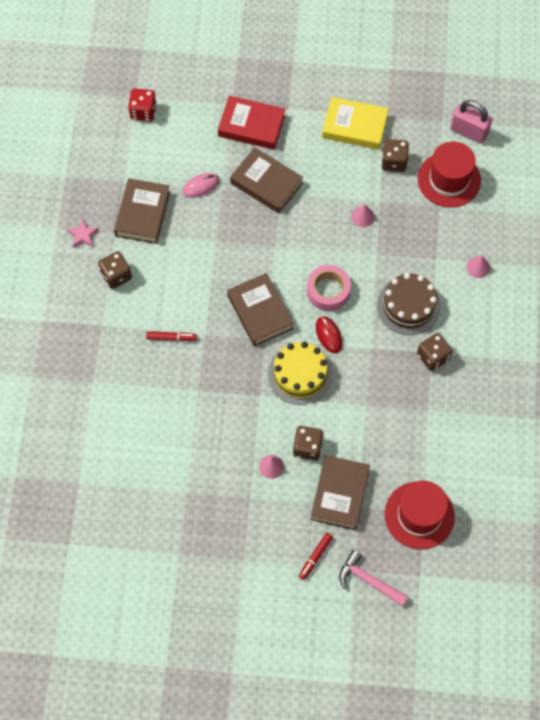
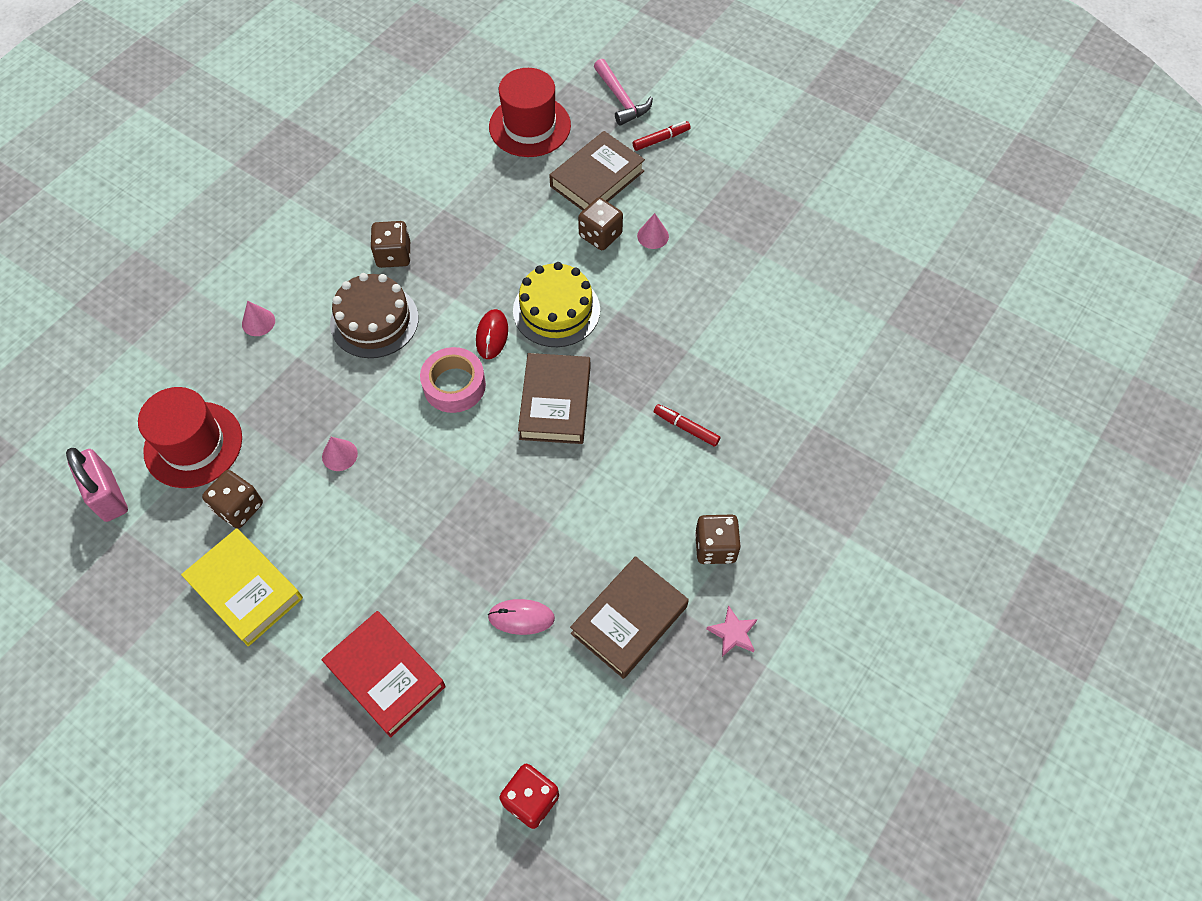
camera: 150 degrees left, 5 degrees down
(266, 183) = (428, 571): brown book -> none

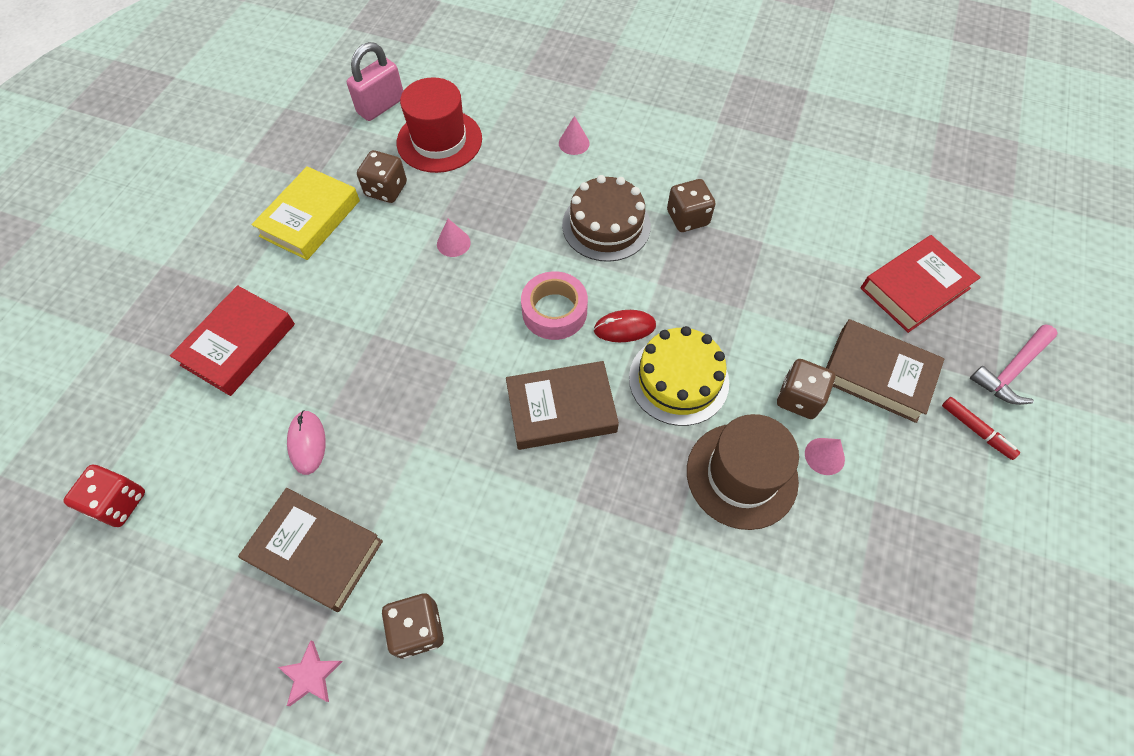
camera: 75 degrees right, 0 degrees up
(530, 126) = (914, 288): red hat -> red book
(652, 293) = (741, 475): none -> brown hat
(686, 428) = (568, 558): red marker -> none

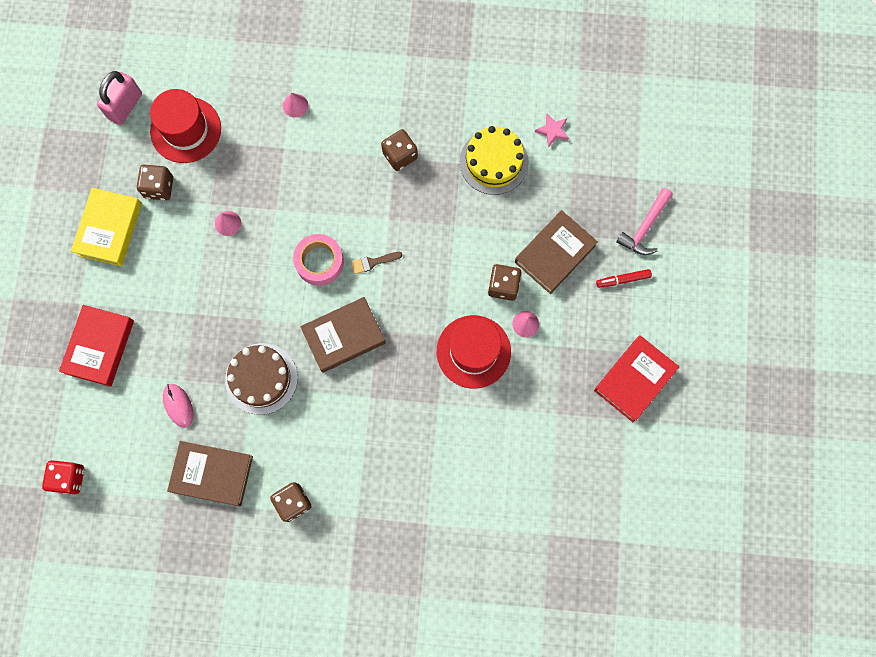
camera: 15 degrees left, 15 degrees up
(311, 675) = (238, 545): pink star -> pink star (552, 131)
(606, 225) = (339, 178): brown cake -> brown cake (261, 378)
(624, 328) = (373, 262): red mouse -> brown brush
(678, 380) = (419, 293): yellow cake -> yellow cake (494, 162)
(741, 475) = (473, 351): brown hat -> red hat
(877, 374) = (554, 254): brown book -> brown book turned 60 degrees counterclockwise
(914, 288) = (574, 176): red book -> red book (634, 379)
(976, 430) = (623, 279): red marker -> red marker turned 135 degrees clockwise

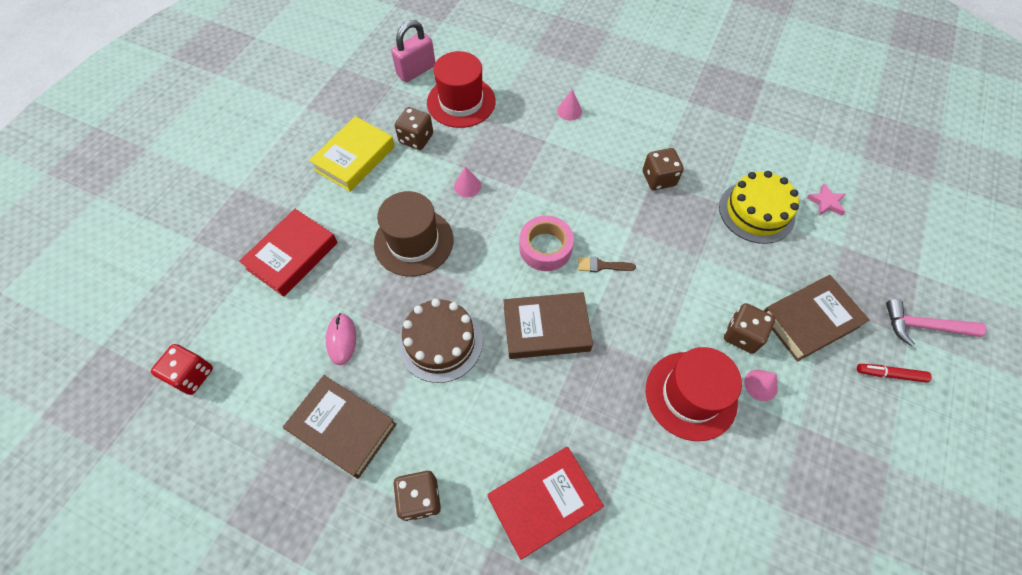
camera: 20 degrees right, 15 degrees down
(201, 296) = (413, 242): none -> brown hat
(634, 379) = (893, 500): red book -> red book (544, 502)
(644, 227) = (922, 326): pink hammer -> pink hammer turned 45 degrees clockwise

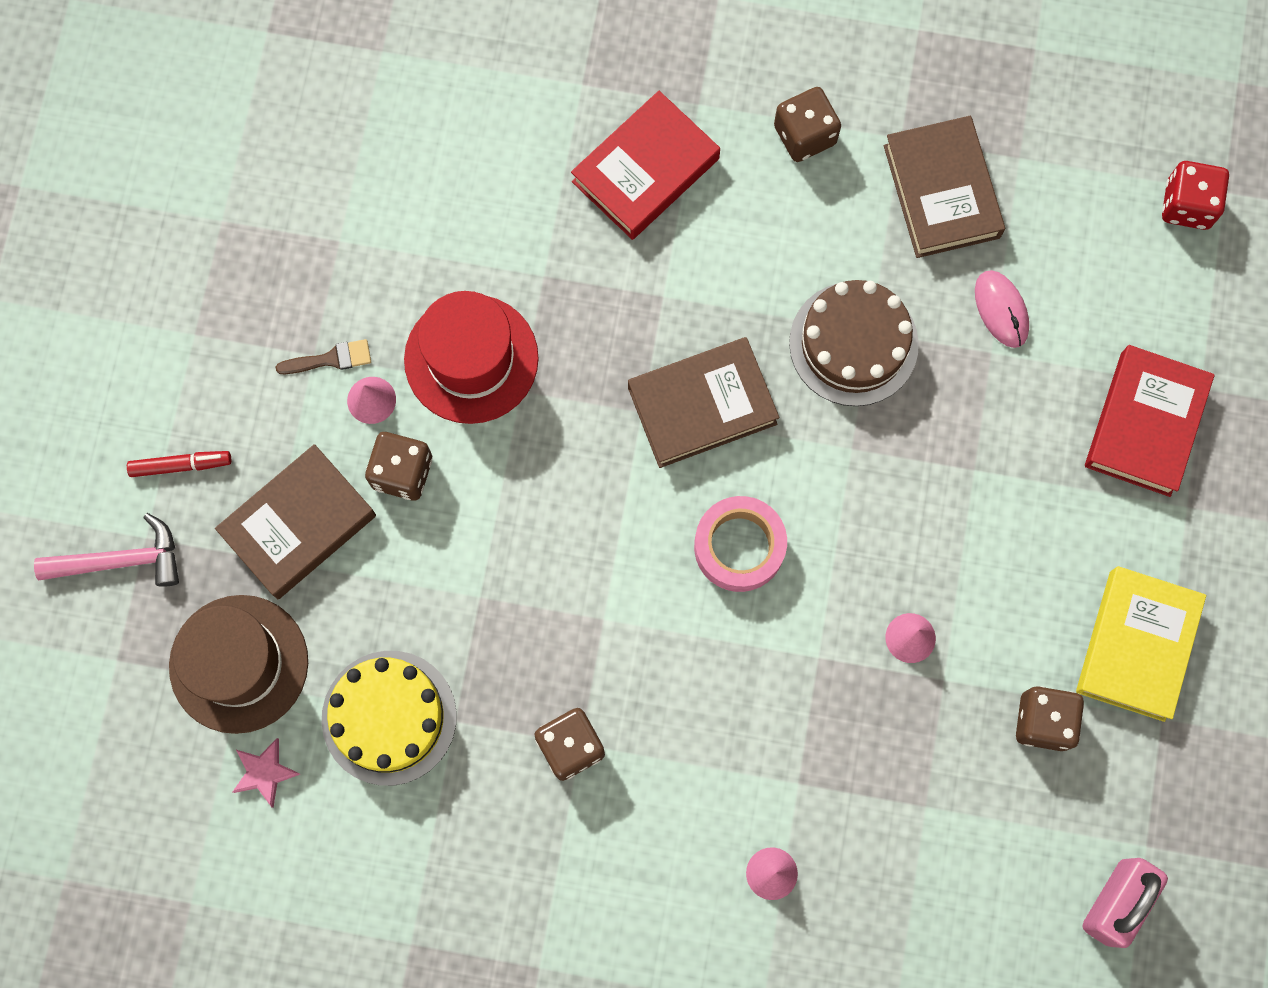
camera: 165 degrees right, 15 degrees up
(343, 428) = (942, 191): brown book -> brown book turned 60 degrees clockwise
(413, 242) = (960, 501): brown hat -> brown hat (239, 664)
(461, 102) = (992, 839): red hat -> none
(601, 265) = (639, 537): brown brush -> brown brush (330, 359)

